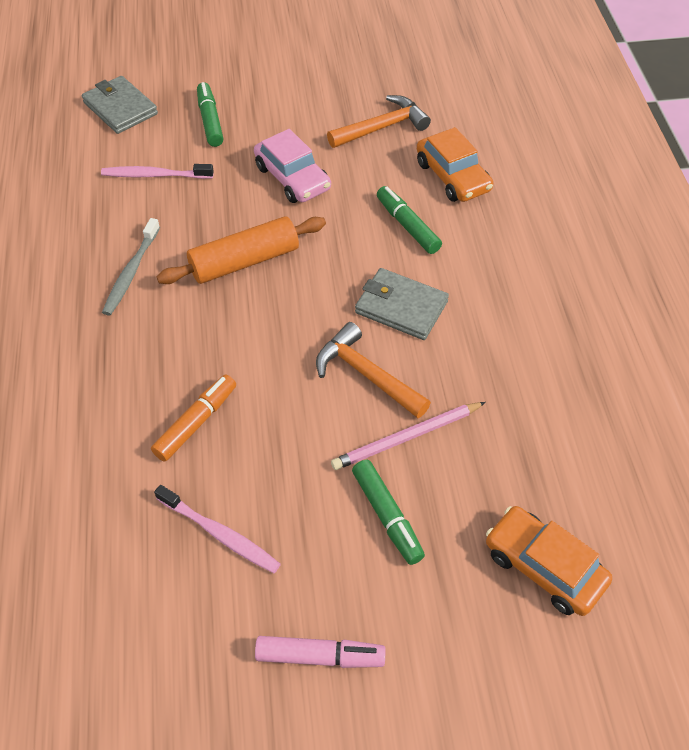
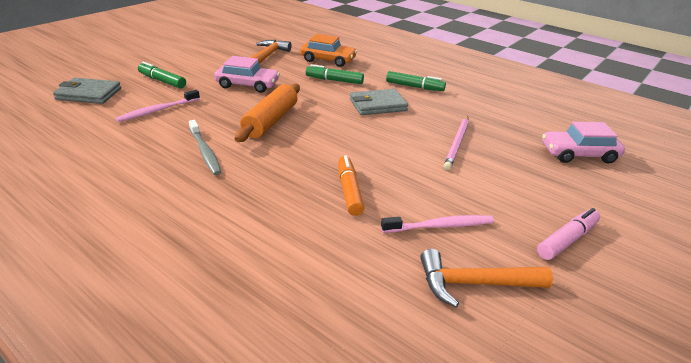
camera: 45 degrees left, 20 degrees down
(366, 374) = (402, 132): orange hammer -> orange hammer (474, 283)
(387, 516) = (498, 173): green marker -> green marker (414, 87)
(544, 567) = (578, 154): orange car -> pink car

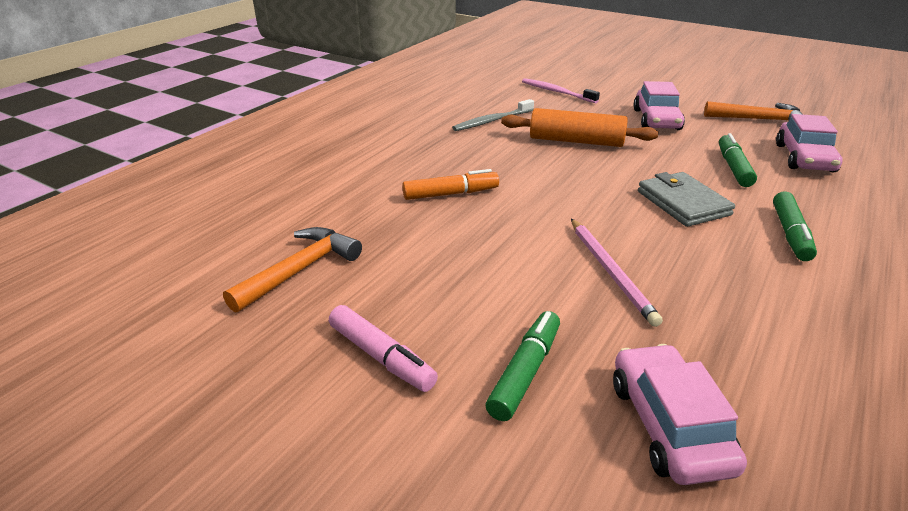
camera: 85 degrees right, 0 degrees up
(89, 94) = (566, 65): grey wallet -> none
(162, 81) = (621, 83): green marker -> green marker (525, 372)
(328, 60) = (804, 158): orange car -> pink car
(440, 226) = (397, 251): pink toothbrush -> none
(457, 143) = (610, 271): pink pencil -> pink pencil turned 120 degrees counterclockwise
(474, 283) = (300, 270): orange hammer -> orange hammer turned 45 degrees clockwise

